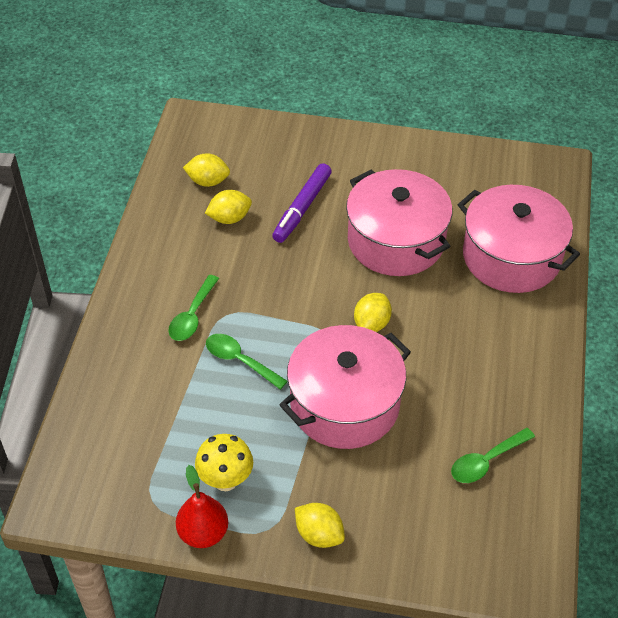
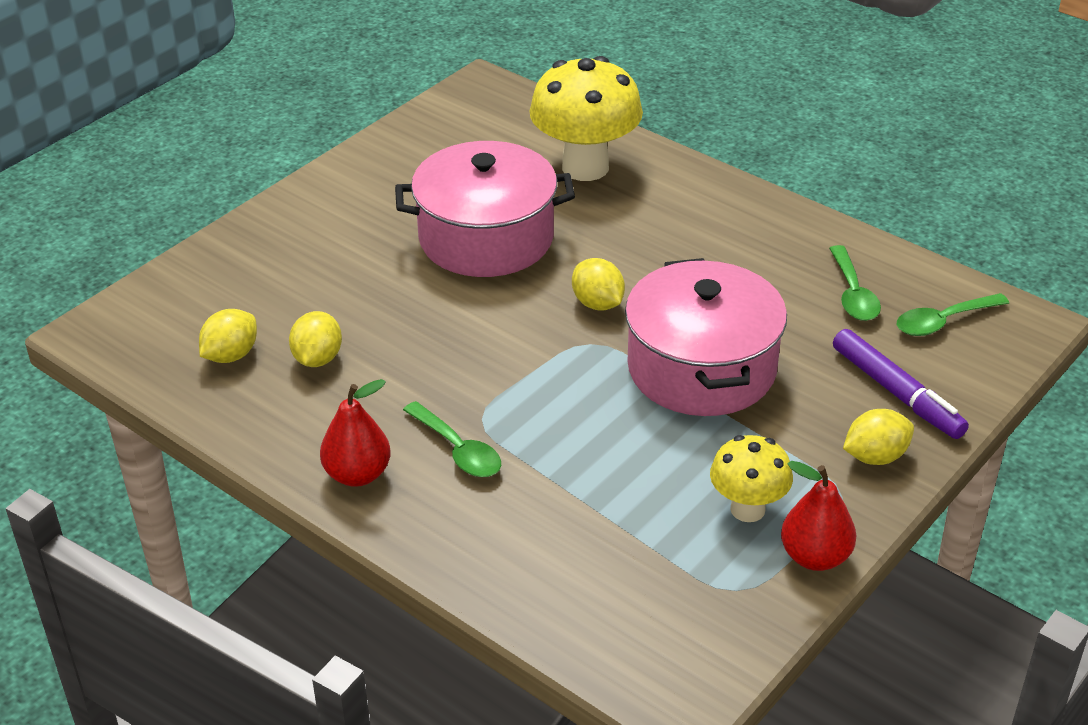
camera: 60 degrees left, 10 degrees down
(146, 281) = (357, 474): none -> red pear
(240, 361) = (568, 432): green spoon -> green spoon (943, 321)
(302, 208) = (362, 291): purple marker -> purple marker (897, 393)
(511, 257) = (585, 167): pink pot -> yellow mushroom

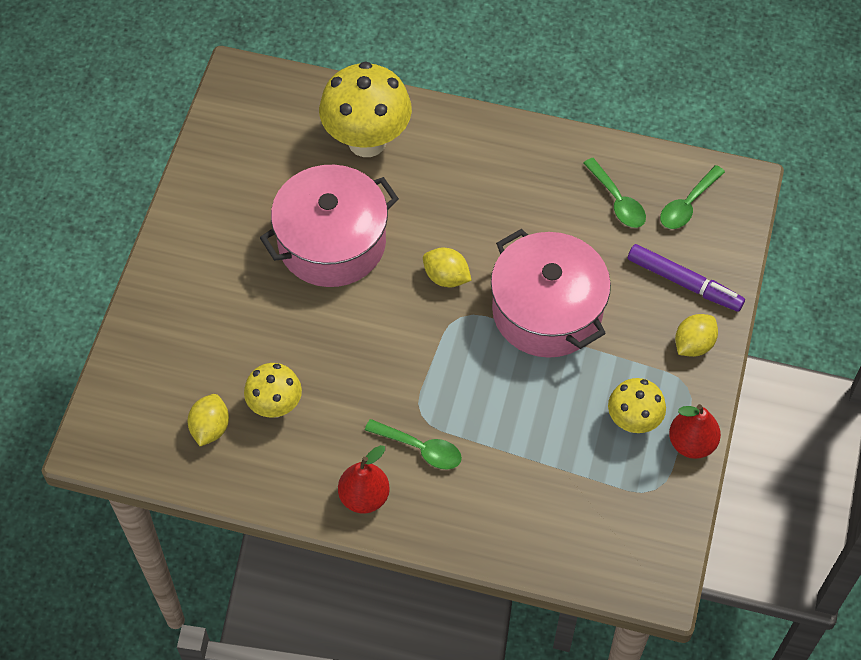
camera: 25 degrees left, 20 degrees up
(317, 359) = (275, 406): yellow lemon -> yellow mushroom

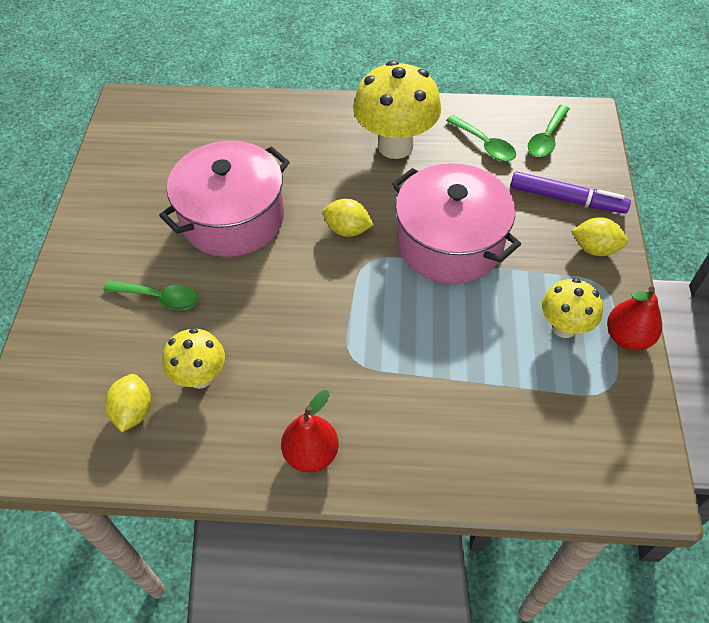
camera: 10 degrees left, 5 degrees down
(367, 141) = (250, 133): yellow mushroom -> yellow mushroom (395, 146)
(420, 448) = (359, 392): green spoon -> green spoon (159, 298)
(693, 344) = (595, 248): yellow lemon -> yellow lemon turned 75 degrees clockwise

